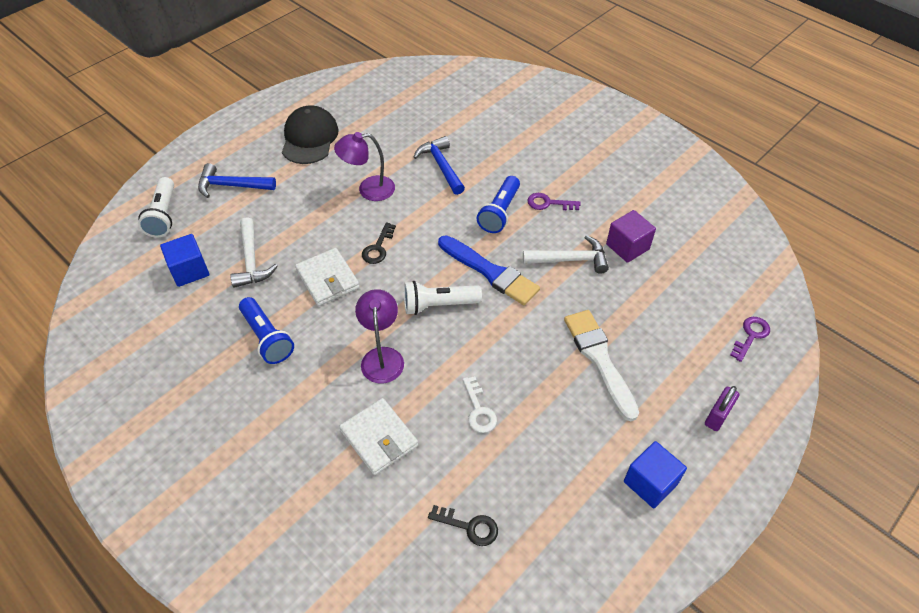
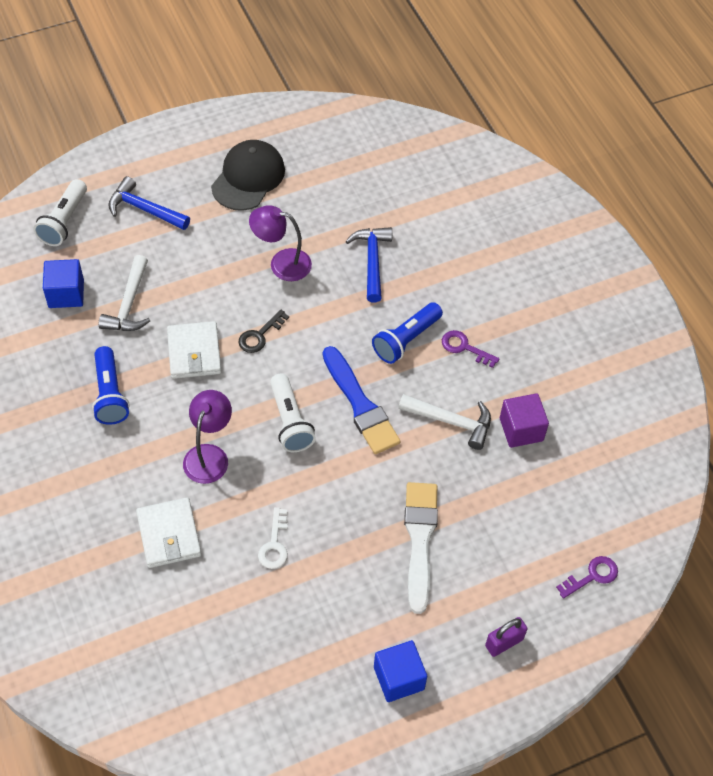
camera: 20 degrees right, 5 degrees up
(438, 305) = (290, 421): white flashlight -> white flashlight turned 120 degrees counterclockwise
(469, 526) = (211, 649): black key -> none

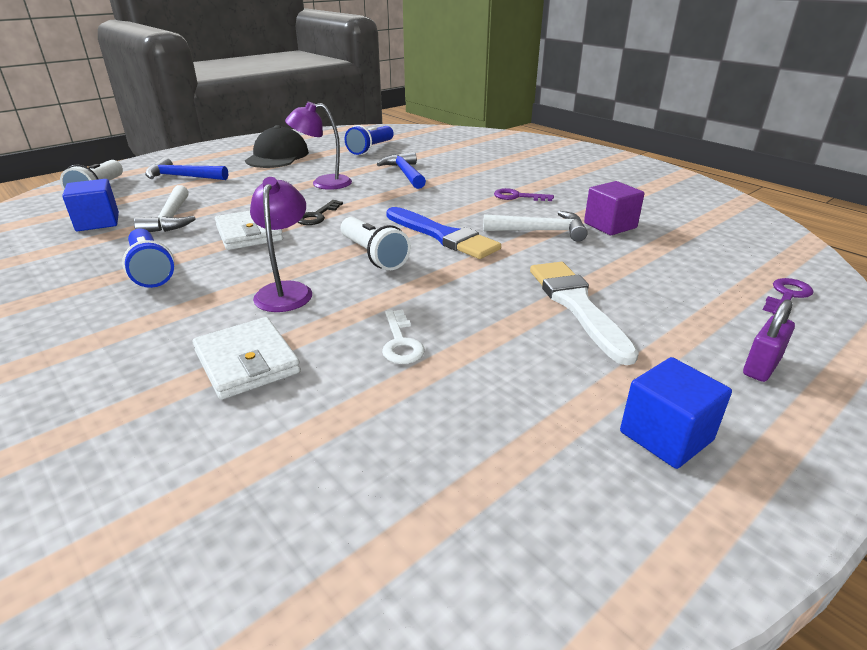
camera: 15 degrees left, 25 degrees down
(406, 340) = (462, 200): blue flashlight -> blue flashlight (371, 149)

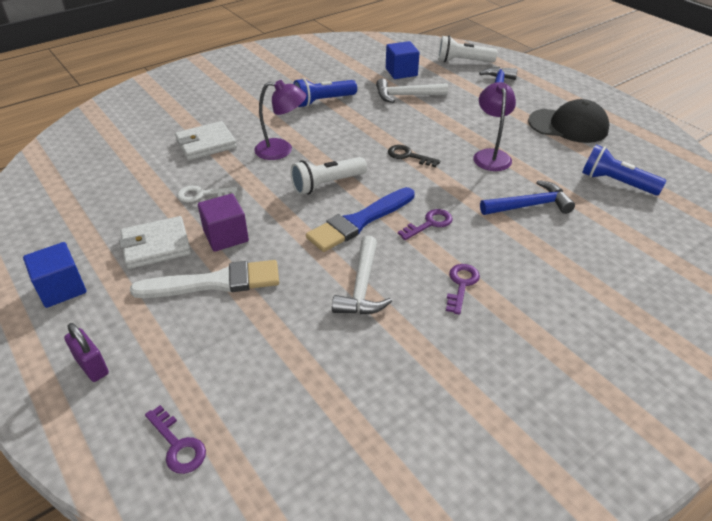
camera: 95 degrees right, 10 degrees up
(249, 233) = (376, 129): white wallet -> white wallet (156, 246)
(439, 207) = (430, 224): none -> purple key
(610, 225) = (372, 347): purple cube -> purple cube (226, 236)

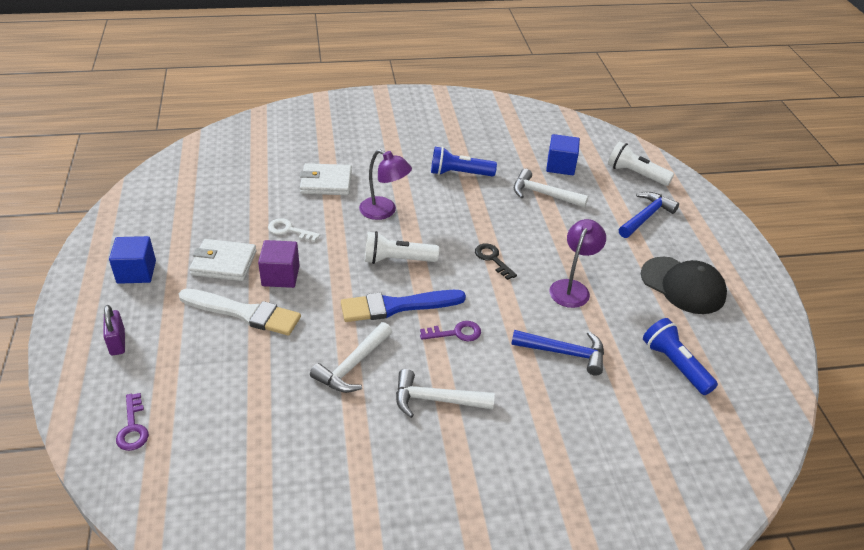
camera: 25 degrees right, 0 degrees up
(461, 284) = (436, 400): purple key -> white hammer

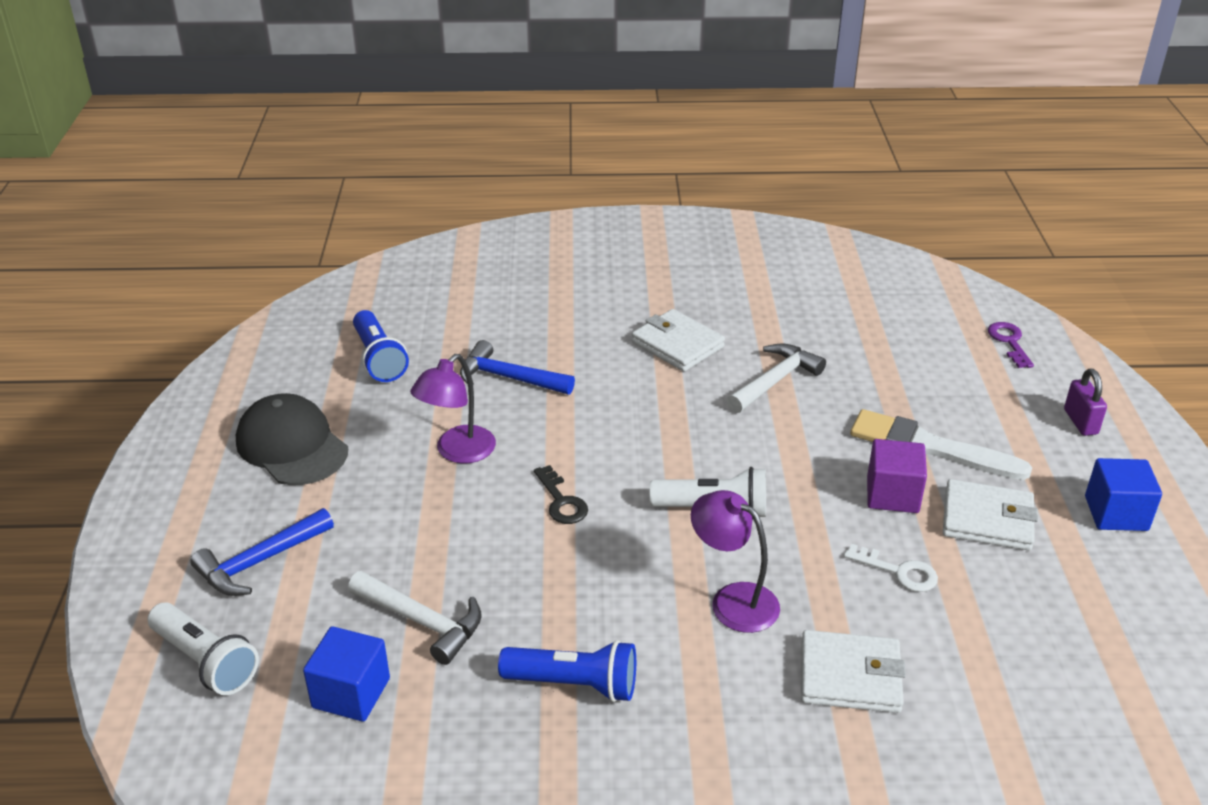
camera: 170 degrees left, 5 degrees down
(396, 306) = (718, 443): blue brush -> none
(436, 400) = (677, 345): white hammer -> white wallet
(456, 333) = (641, 407): purple key -> none

